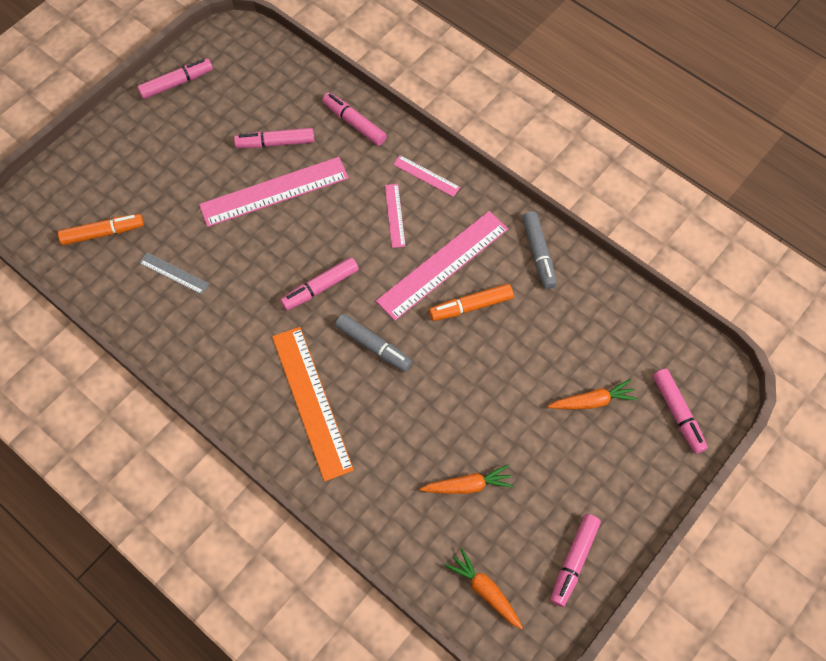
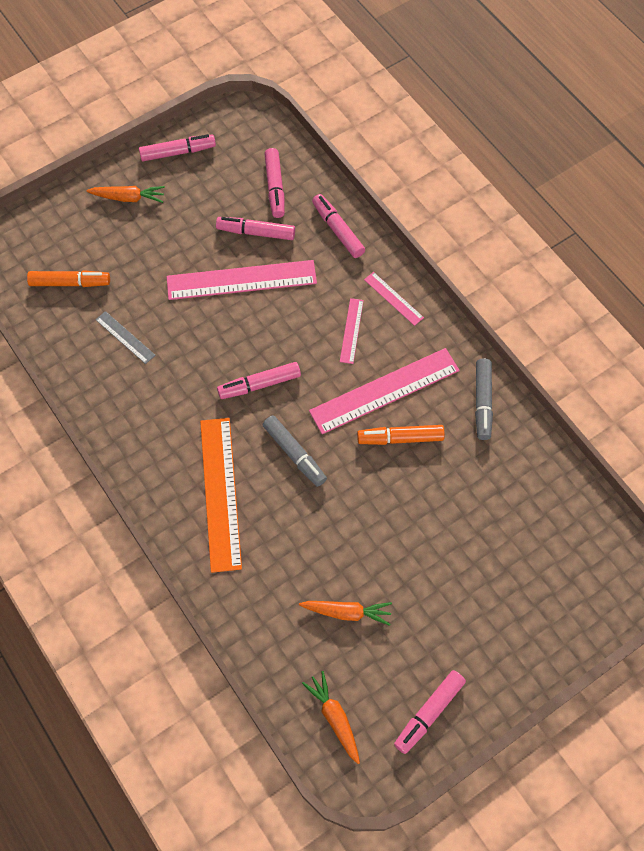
camera: 15 degrees right, 0 degrees up
(592, 401) = (493, 562): orange carrot -> orange carrot (128, 198)
(677, 413) = (576, 596): pink marker -> pink marker (275, 187)

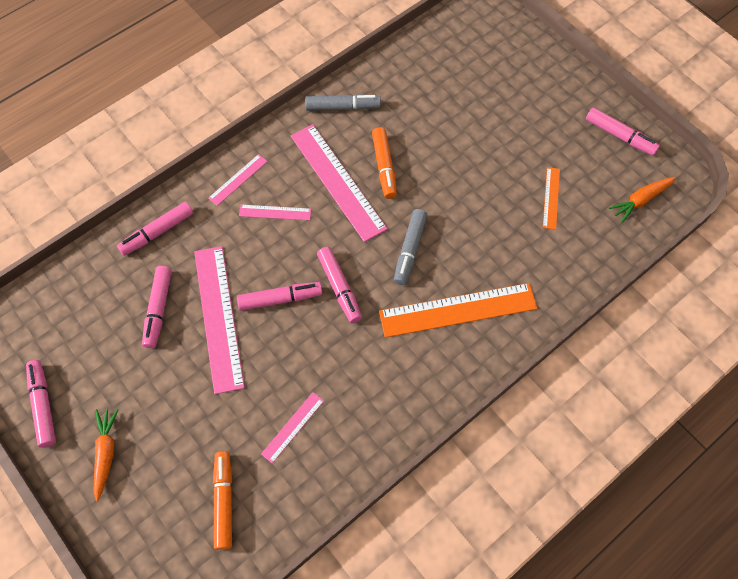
camera: 95 degrees left, 0 degrees up
(125, 337) = (293, 427): grey ruler -> pink ruler
(275, 187) = (100, 296): pink marker -> pink marker (280, 299)
(294, 454) = (410, 250): grey marker -> grey marker turned 150 degrees clockwise
(346, 612) = (551, 198): orange carrot -> orange ruler

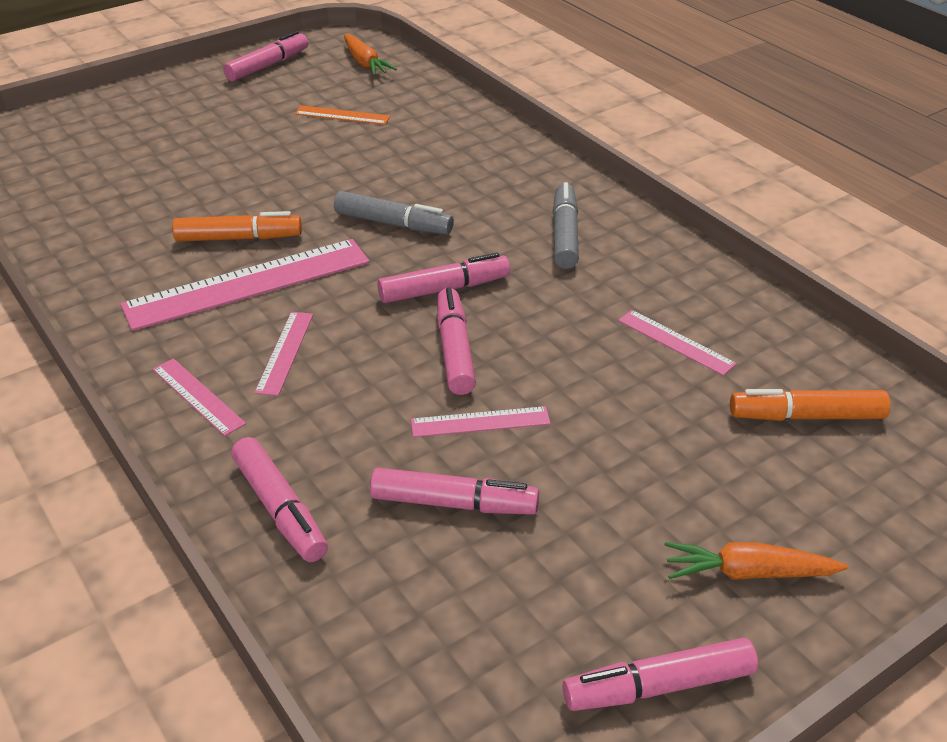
camera: 85 degrees left, 25 degrees down
(218, 317) = (480, 422): pink ruler -> pink ruler, size x0.48
(343, 107) = (101, 272): grey marker -> grey marker (564, 235)
(458, 310) = (495, 192): orange ruler -> none

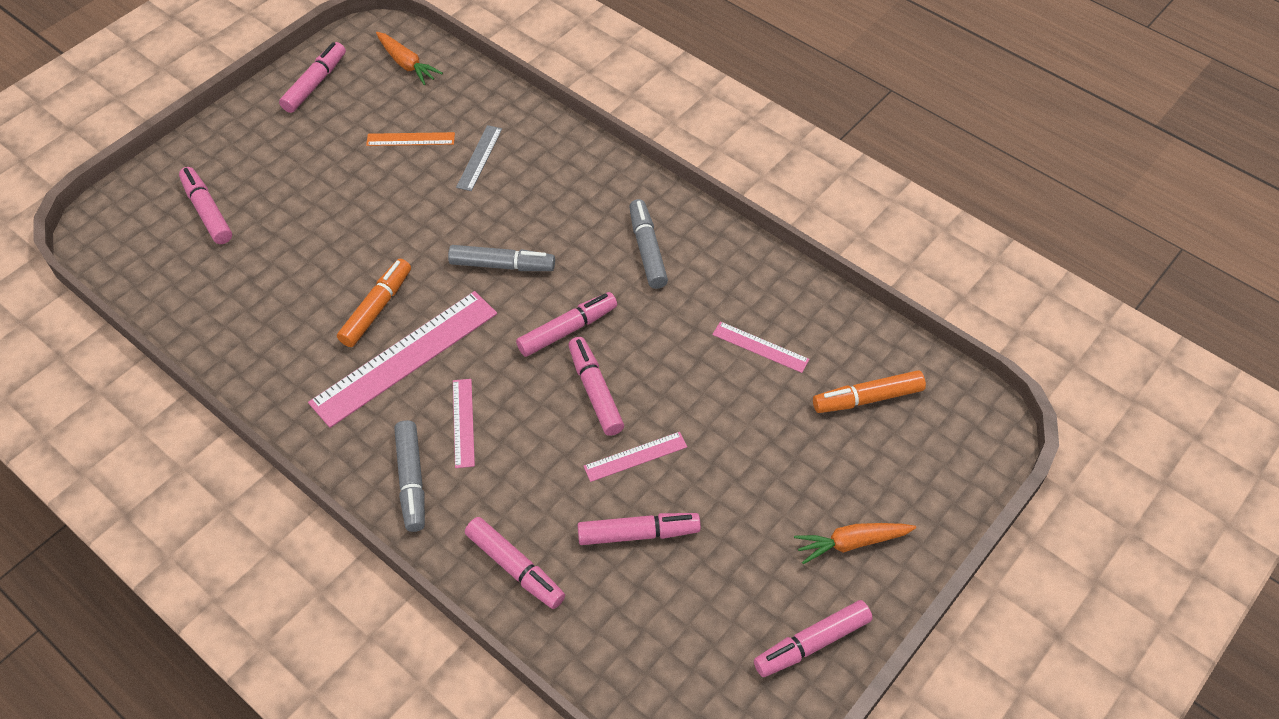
camera: 15 degrees left, 15 degrees up
(110, 140) = (207, 211): none -> pink marker
(198, 396) = (412, 481): pink ruler -> grey marker
(239, 238) = (377, 308): orange marker -> orange marker turned 45 degrees counterclockwise
(407, 138) = (479, 158): none -> grey ruler

